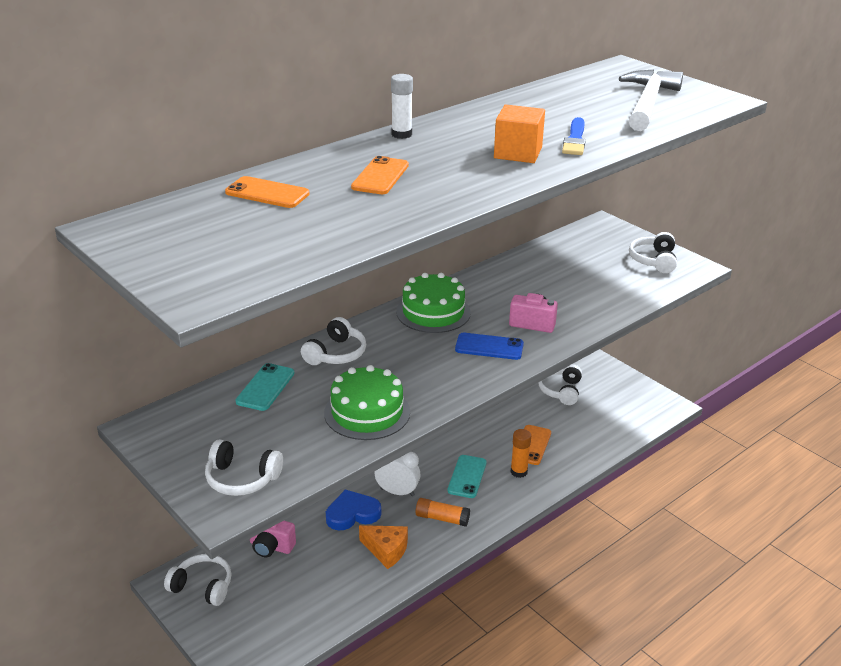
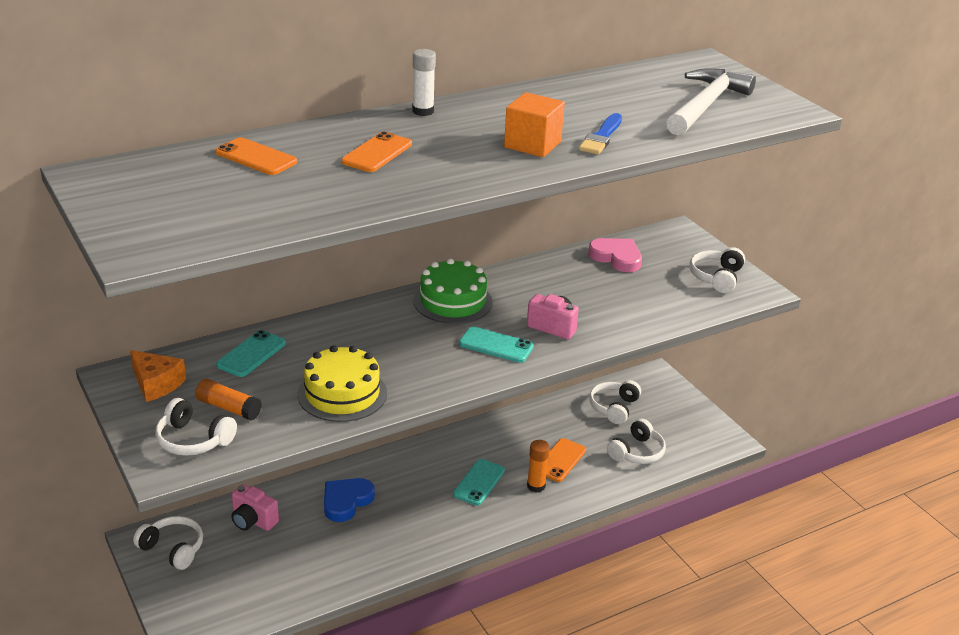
camera: 10 degrees right, 0 degrees up
(336, 354) = (335, 330): white headphones -> white headphones (637, 452)
(352, 514) = (346, 501): blue heart -> blue heart turned 45 degrees counterclockwise
(367, 412) = (342, 394): green cake -> yellow cake
(386, 550) = (368, 544): orange cheese -> orange cheese (156, 384)
(397, 492) = (400, 487): white clock -> none
(442, 518) = (437, 521): orange glue stick -> orange glue stick (228, 408)
(489, 347) = (496, 345): blue phone -> turquoise phone
(561, 254) = (616, 258): none -> pink heart

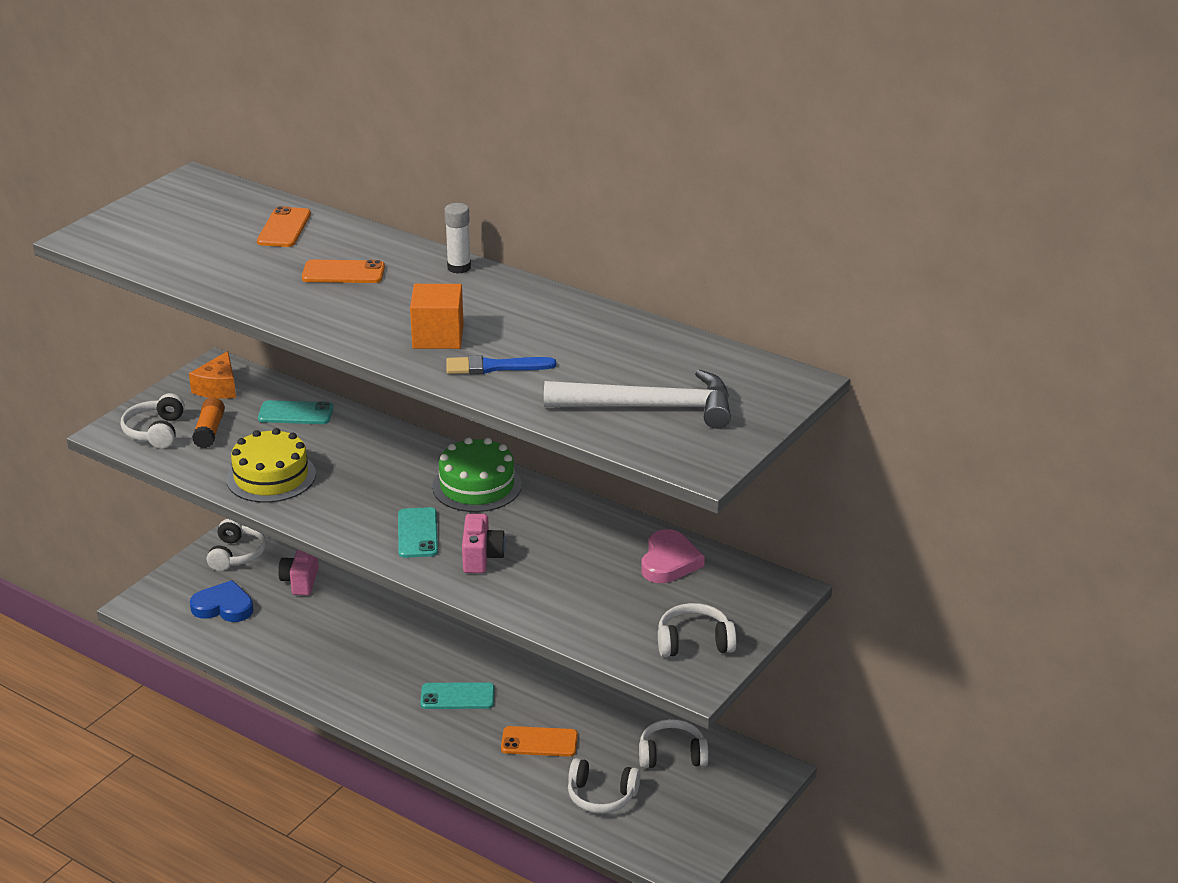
camera: 65 degrees right, 0 degrees up
(346, 501) = (366, 623): blue heart -> blue heart (223, 607)
(536, 486) = (482, 737): orange glue stick -> none

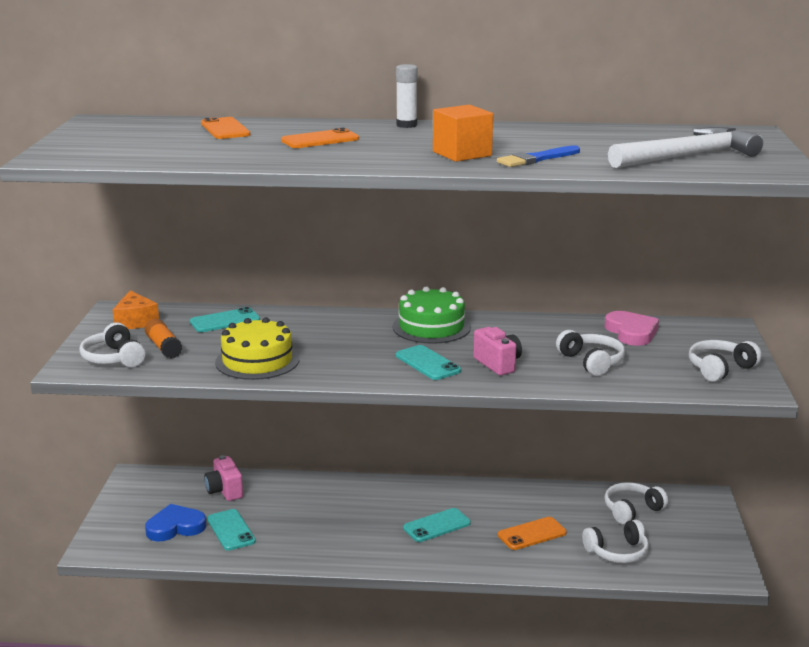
camera: 30 degrees left, 10 degrees down
(236, 554) = (149, 489): white headphones -> white headphones (591, 362)
(267, 629) = (231, 530): none -> turquoise phone

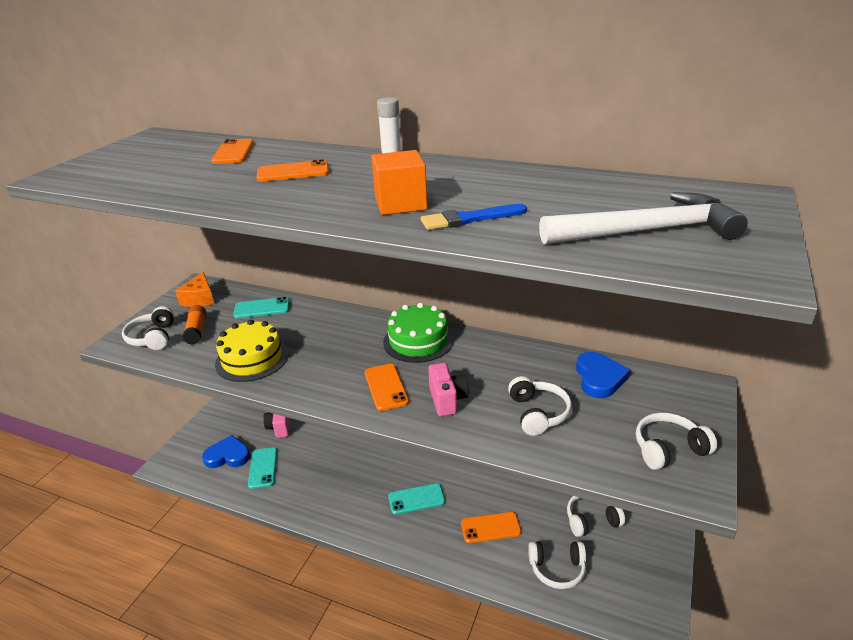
camera: 20 degrees right, 10 degrees up
(428, 363) = (386, 387): turquoise phone -> orange phone
(631, 332) = (599, 378): pink heart -> blue heart

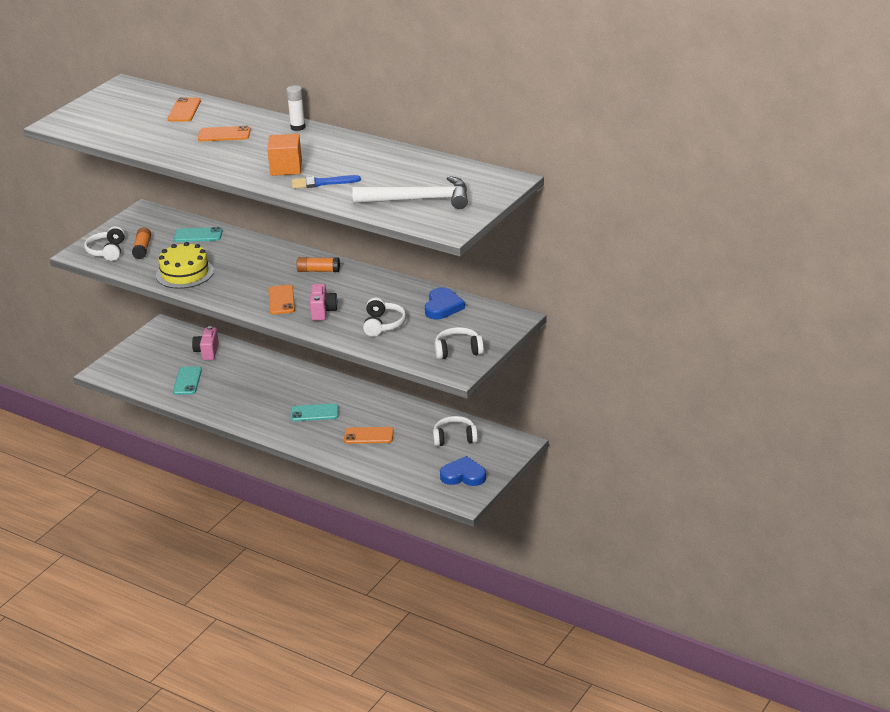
camera: 10 degrees right, 0 degrees up
(200, 299) = (146, 223): orange cheese -> none
(228, 456) = (157, 370): blue heart -> blue heart (463, 475)
(418, 341) = (318, 271): green cake -> orange glue stick
(557, 569) = (409, 463): white headphones -> none

